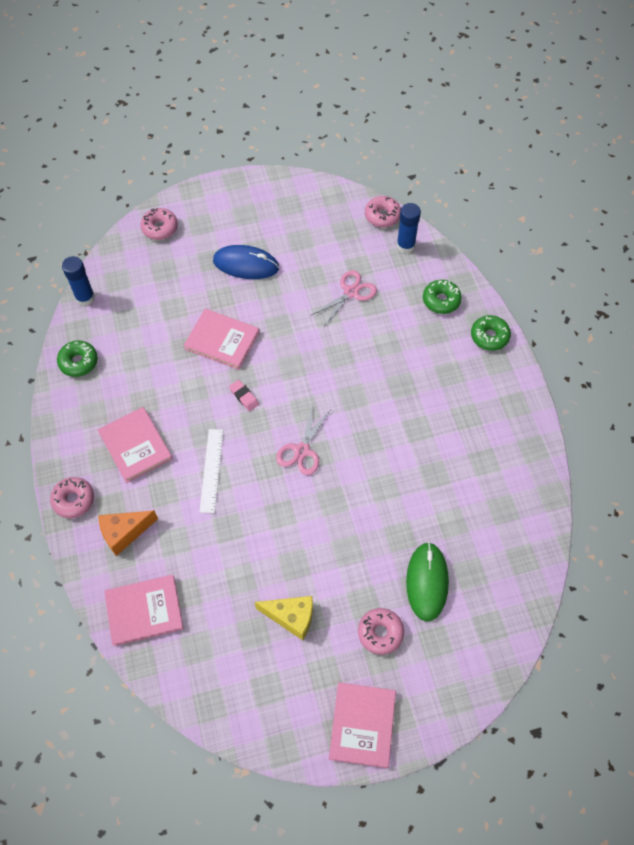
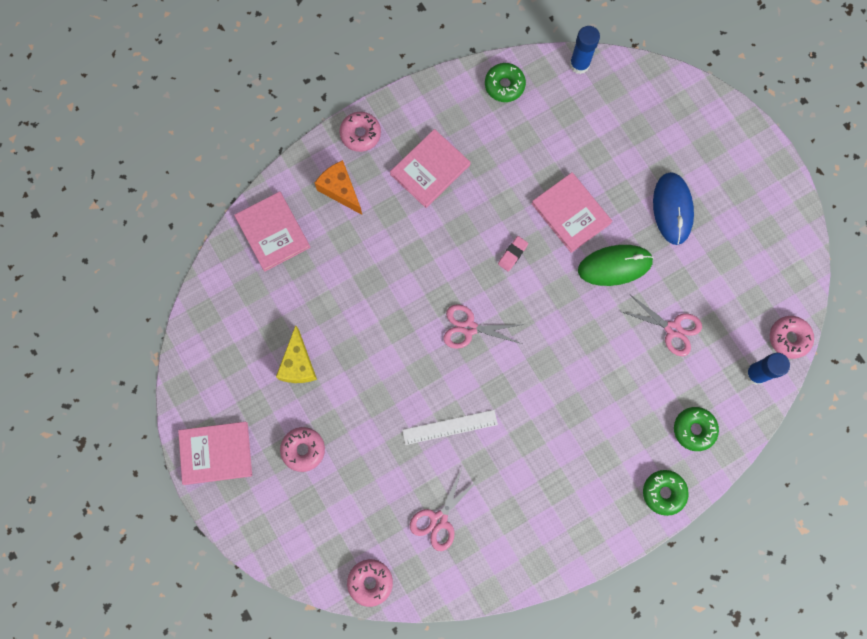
camera: 75 degrees right, 15 degrees up
(160, 228) = (689, 107): pink donut -> pink donut (370, 582)
(211, 470) = (424, 248): white ruler -> white ruler (450, 427)
(222, 340) = (571, 213): pink book -> pink book turned 45 degrees counterclockwise
(427, 582) = (364, 483): green mouse -> green mouse (615, 266)
(476, 522) = (438, 520): none -> pink scissors

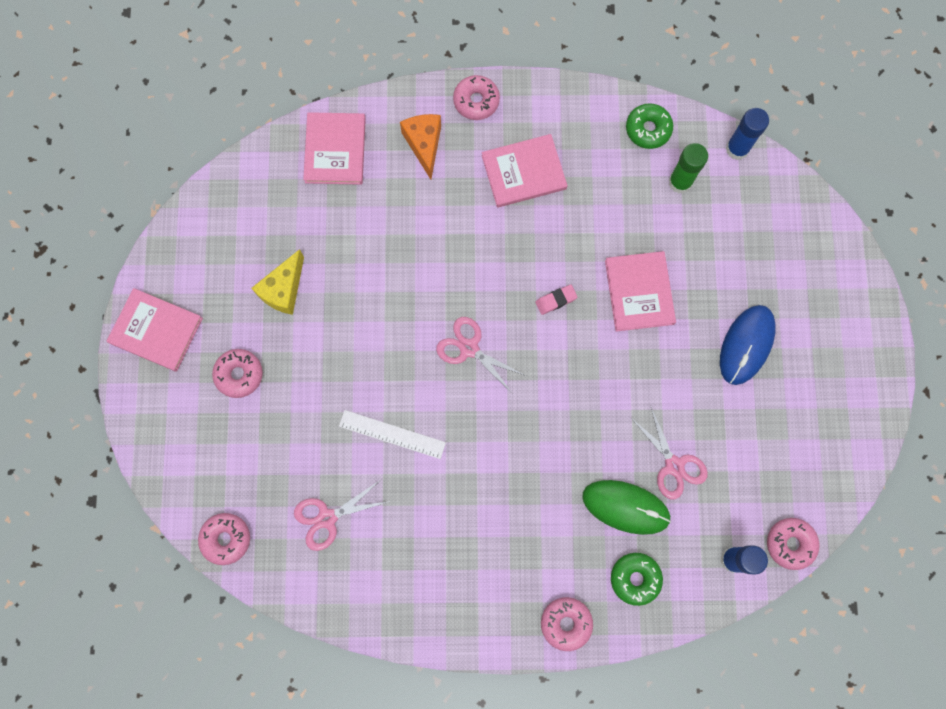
camera: 30 degrees right, 0 degrees up
(552, 113) = (680, 182): none -> green glue stick
(615, 266) = (652, 369): green mouse -> green mouse (625, 507)
(663, 492) = (566, 623): green donut -> pink donut

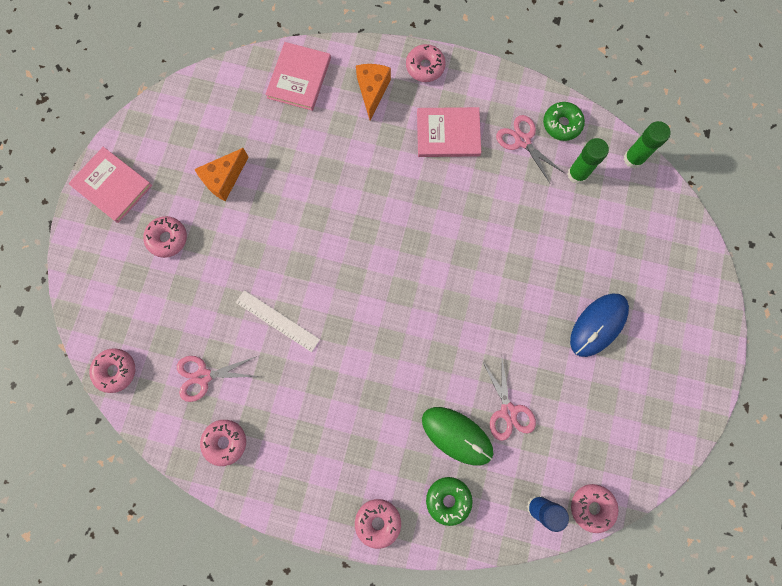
camera: 15 degrees right, 0 degrees up
(284, 290) = (224, 179): yellow cheese -> orange cheese
(373, 583) = (225, 442): none -> pink donut
(469, 348) = (362, 266): pink scissors -> pink scissors (522, 141)
(556, 300) = (445, 245): pink eraser -> none
(639, 292) = (518, 256): pink book -> none
(737, 149) = (633, 159): blue glue stick -> green glue stick

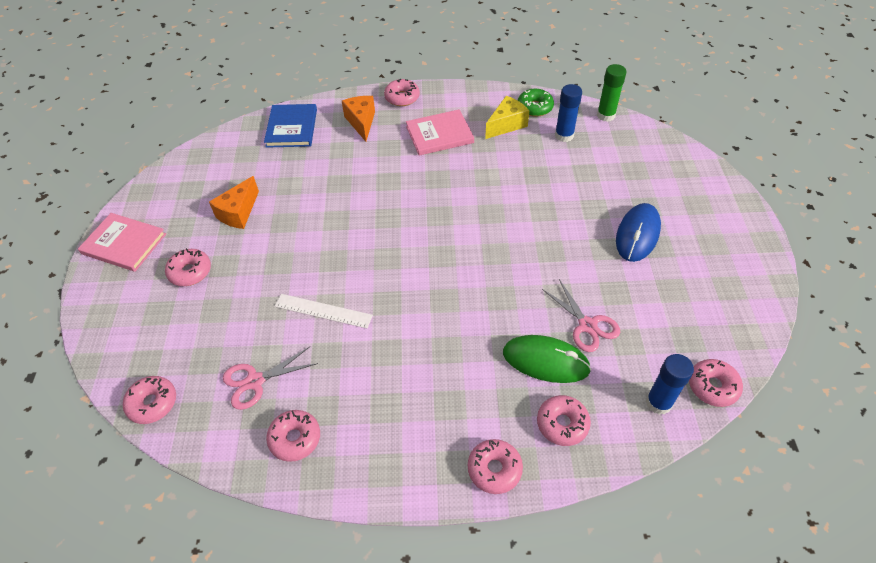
camera: 15 degrees left, 25 degrees down
(299, 78) = (292, 128): pink book -> blue book
(448, 500) = (562, 424): green donut -> pink donut
(522, 141) = (506, 125): pink scissors -> yellow cheese
(577, 174) = (564, 135): green glue stick -> blue glue stick

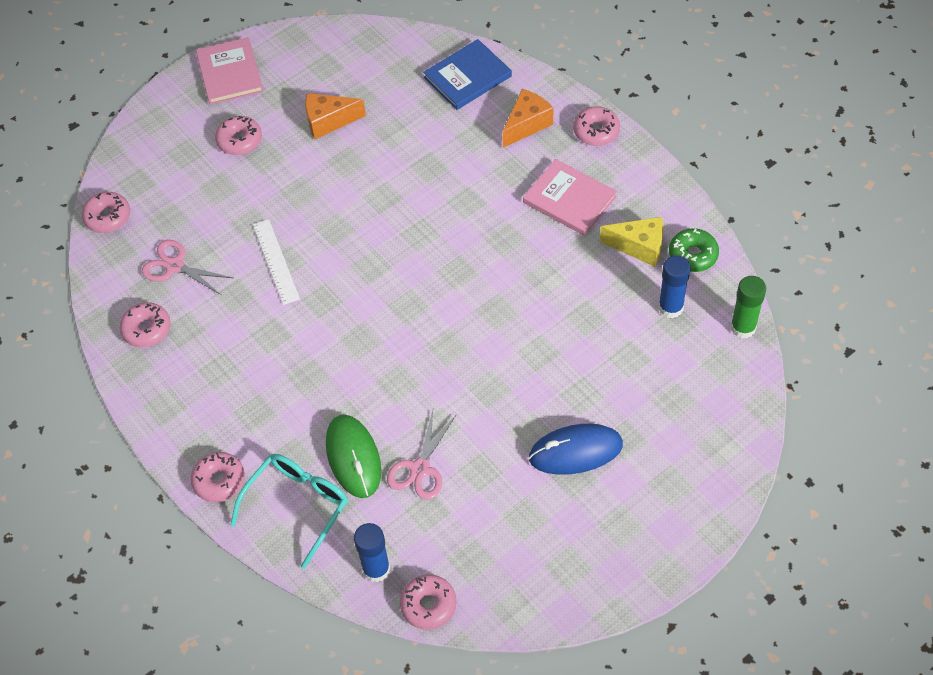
camera: 55 degrees right, 5 degrees up
(562, 424) = (298, 505): pink donut -> turquoise glasses

